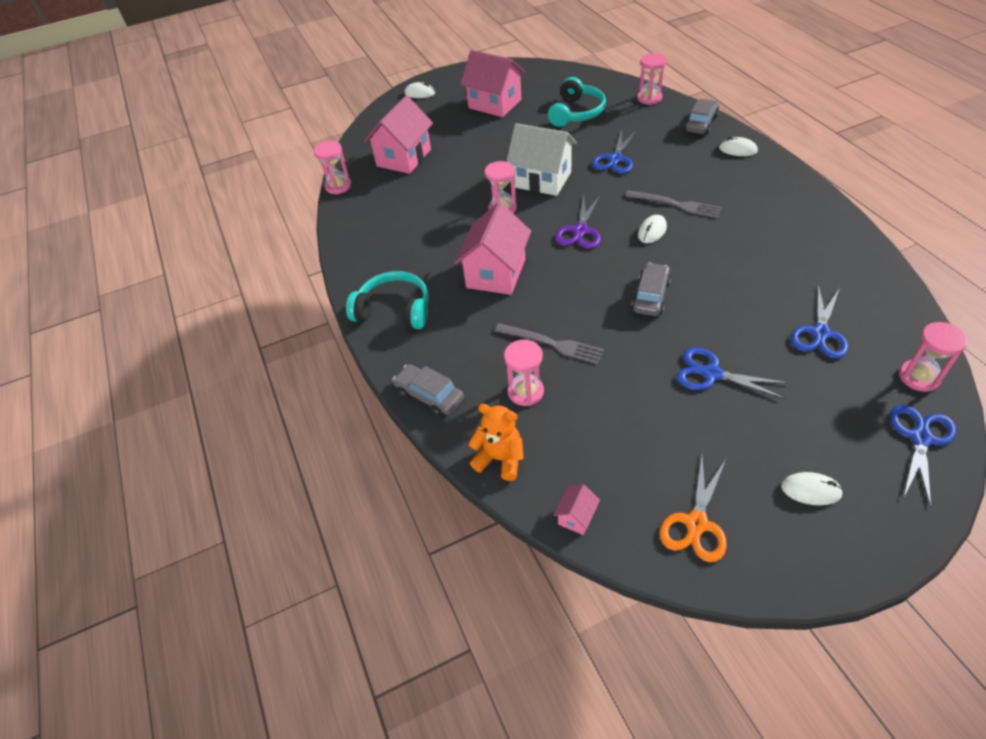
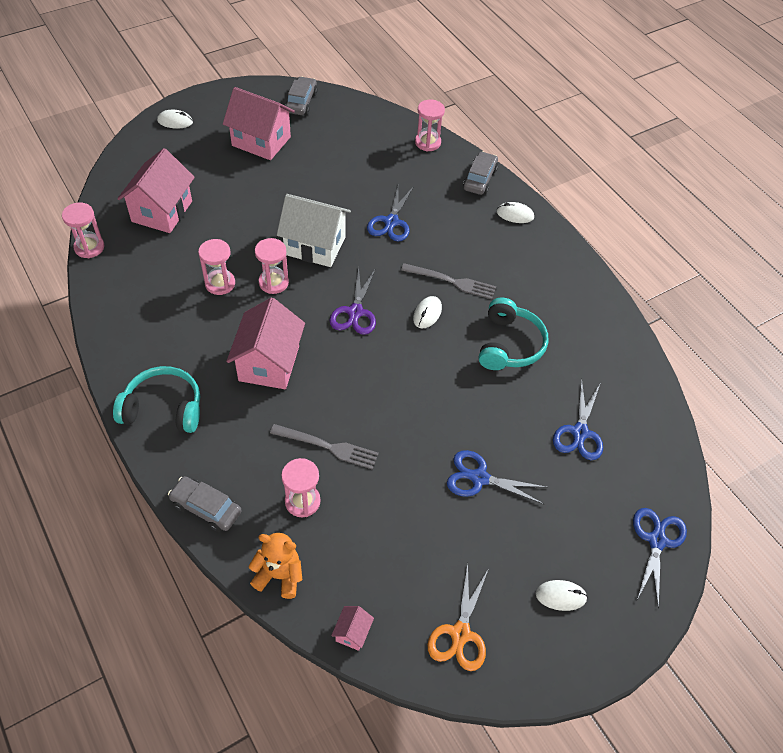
camera: 15 degrees left, 5 degrees up
(576, 113) = (350, 158): turquoise headphones -> turquoise headphones (509, 344)
(650, 296) = (424, 391): grey car -> grey car (301, 102)
(919, 377) = (661, 478): pink hourglass -> pink hourglass (220, 283)

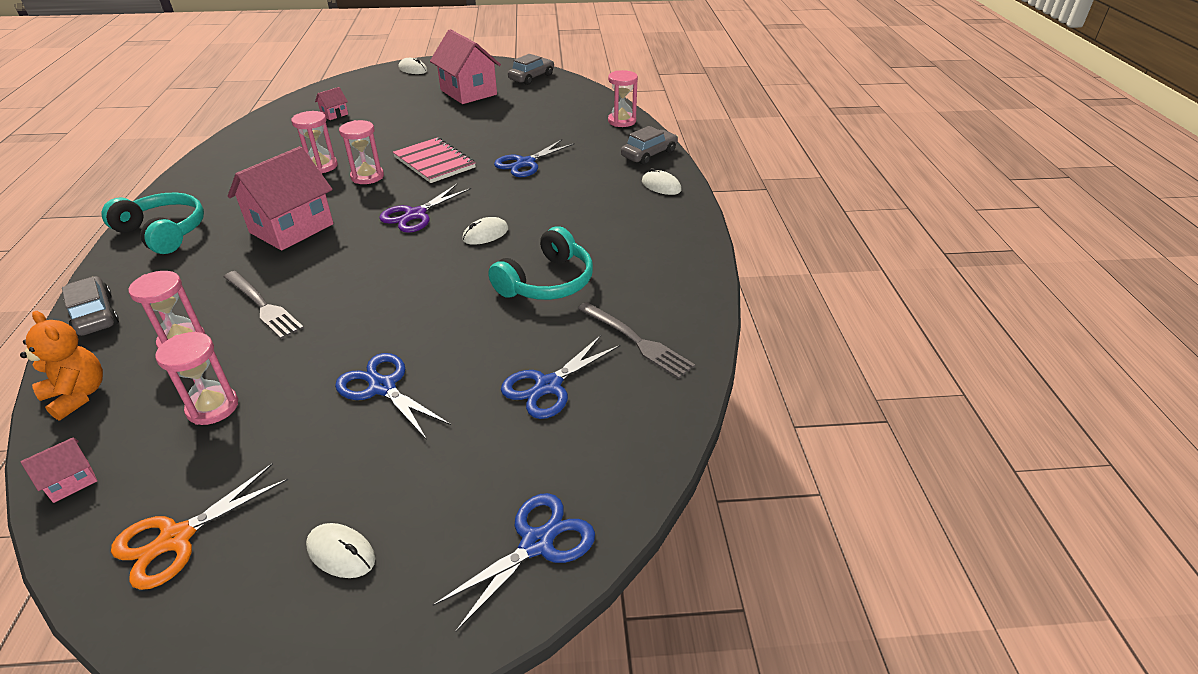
camera: 30 degrees right, 15 degrees down
(89, 247) = (251, 122): pink hourglass -> pink hourglass (212, 407)
(162, 211) = (334, 114): pink house -> pink house, size x0.43
(315, 246) = (434, 162): white house -> pink notebook
(453, 282) = (539, 218): grey fork -> grey fork (638, 342)

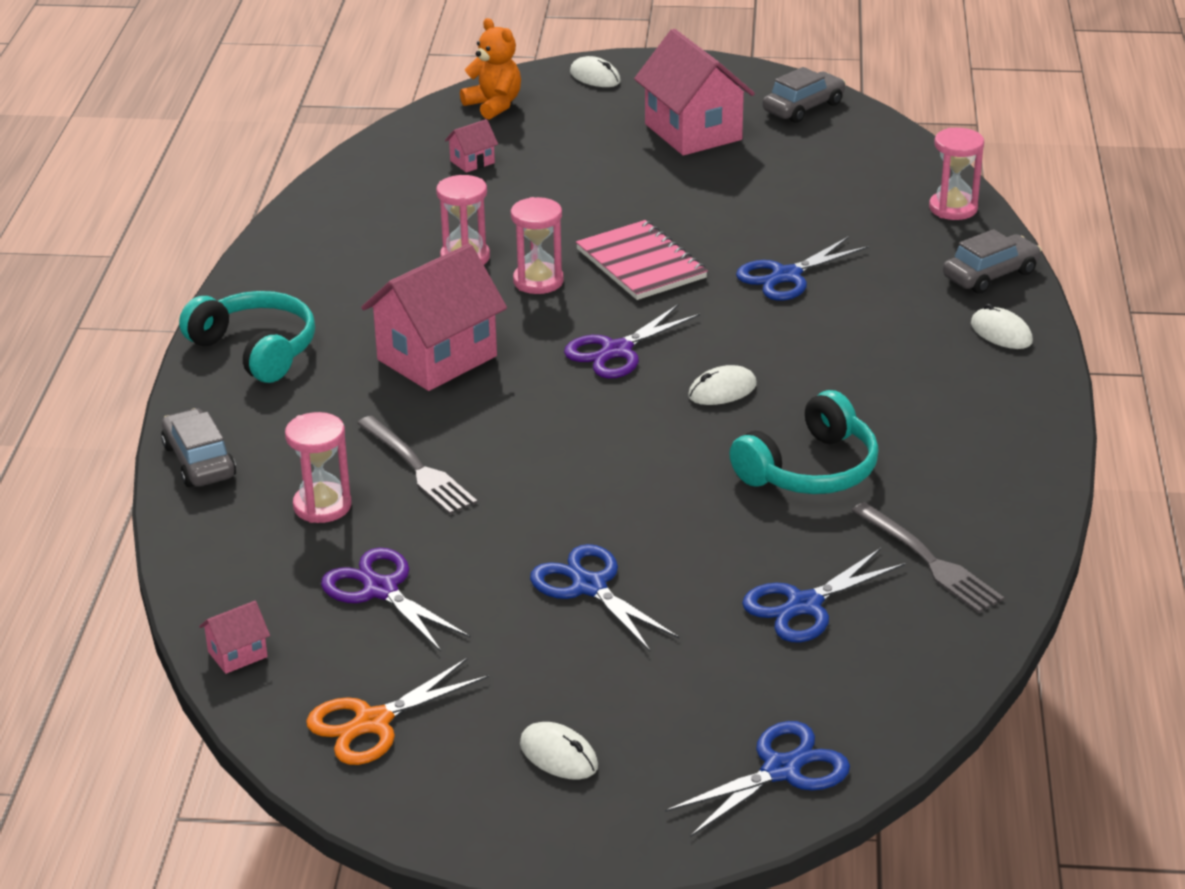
camera: 10 degrees right, 5 degrees down
(78, 395) = (212, 560): orange teddy bear -> orange teddy bear (494, 105)
(212, 407) = (380, 590): pink hourglass -> purple scissors

